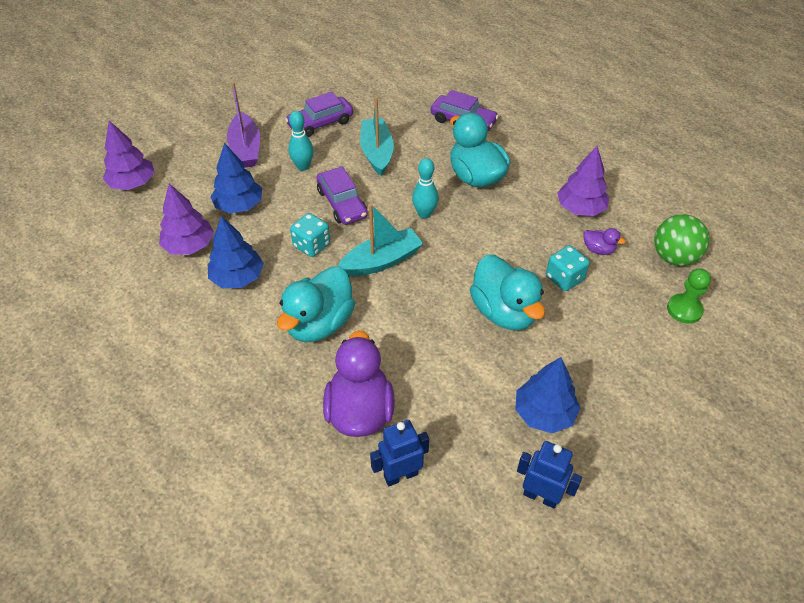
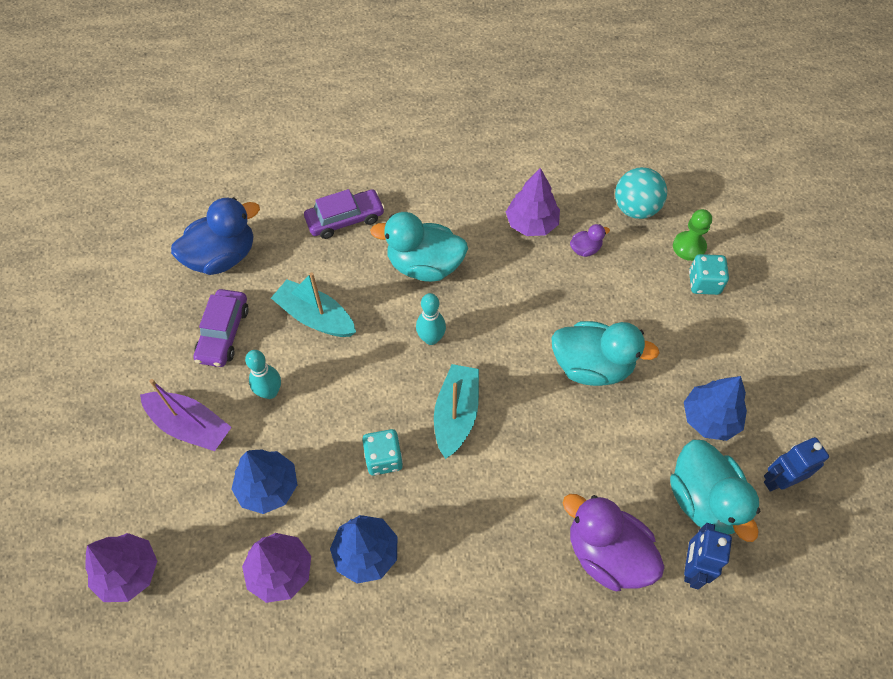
camera: 50 degrees left, 10 degrees up
(319, 323) = (485, 519): turquoise duck -> turquoise duck (704, 500)
(342, 203) = (354, 395): purple car -> none
(371, 90) = (222, 257): none -> blue duck
(564, 278) = (594, 296): turquoise dice -> turquoise dice (704, 283)
(674, 257) = (635, 209): green ball -> turquoise ball

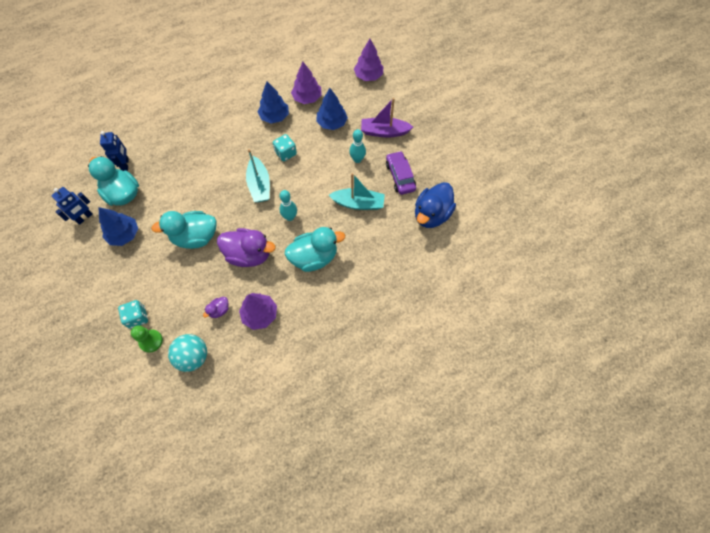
camera: 155 degrees right, 5 degrees up
(345, 219) = (378, 267): purple car -> none
(606, 553) = (166, 155): purple duck -> purple duck (249, 255)

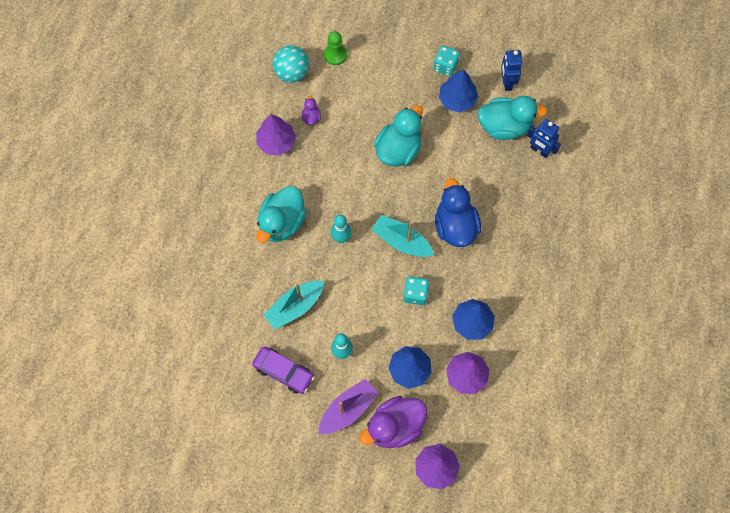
camera: 135 degrees right, 5 degrees up
(137, 317) = (365, 59): turquoise dice -> turquoise dice (445, 66)
(249, 255) = (338, 176): purple duck -> purple duck (395, 426)
(431, 215) = (217, 358): blue duck -> blue duck (455, 226)

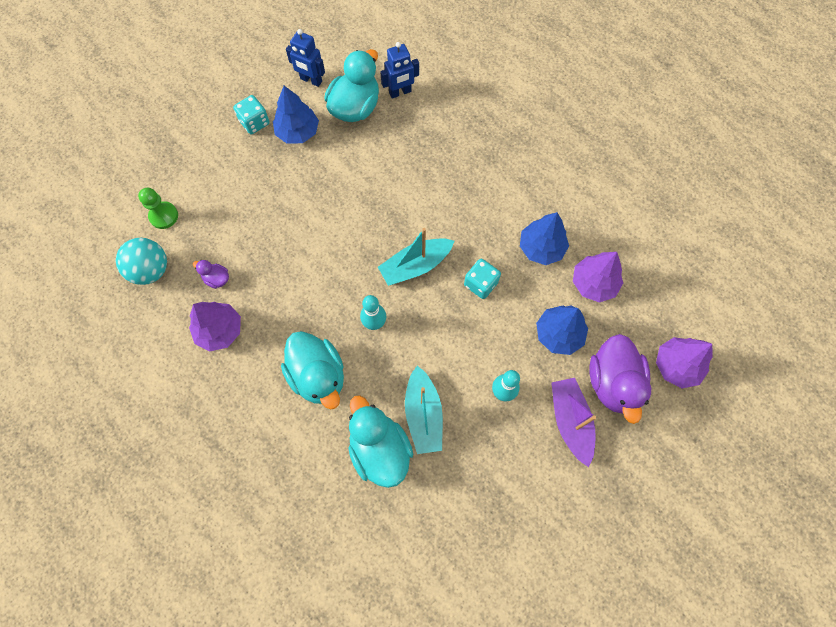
camera: 60 degrees left, 0 degrees up
(283, 372) = (491, 468): purple car -> none
(398, 149) = (313, 214): turquoise duck -> turquoise duck (379, 449)
(455, 226) = (430, 207): blue duck -> none

